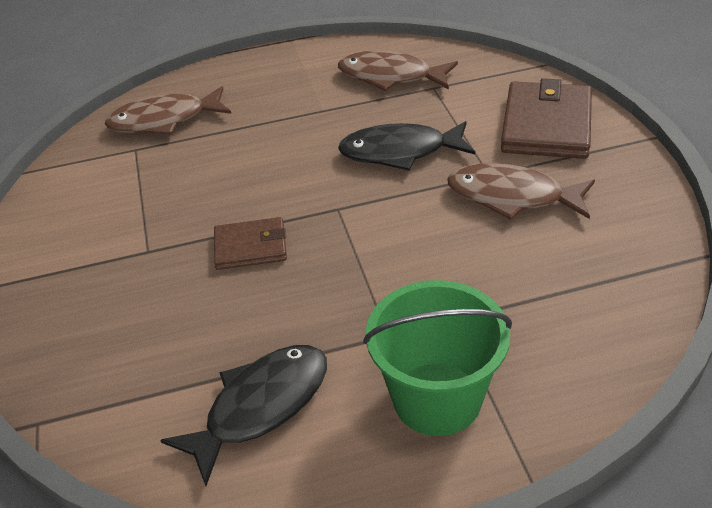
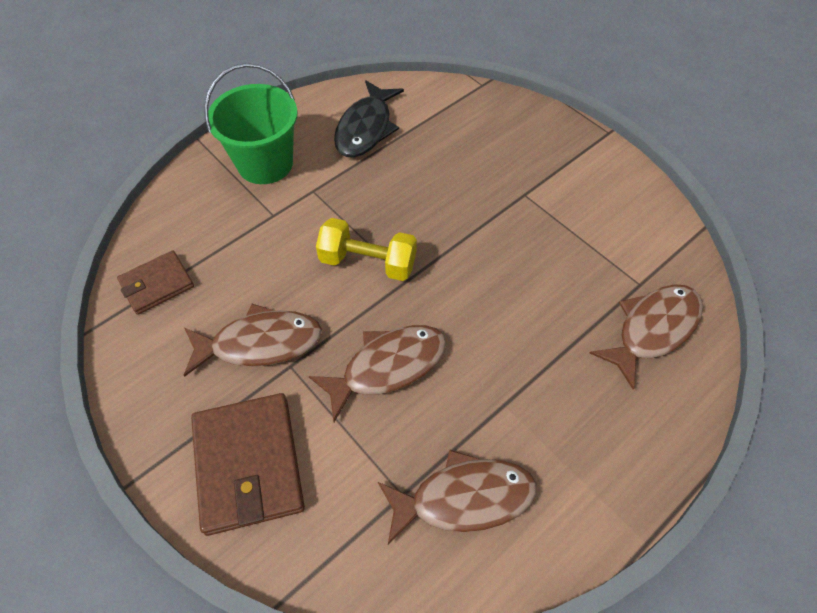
camera: 150 degrees right, 15 degrees up
(250, 247) = (451, 222): brown wallet -> brown wallet (157, 284)
(367, 234) = (368, 262): none -> yellow dumbbell
(400, 152) = (387, 367): black fish -> brown fish

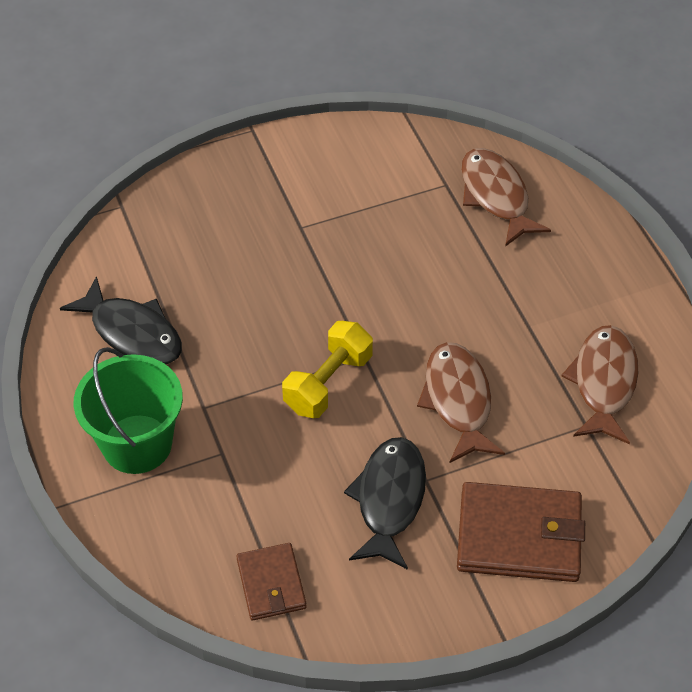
camera: 70 degrees left, 5 degrees down
(260, 343) = (389, 500): brown fish -> black fish

